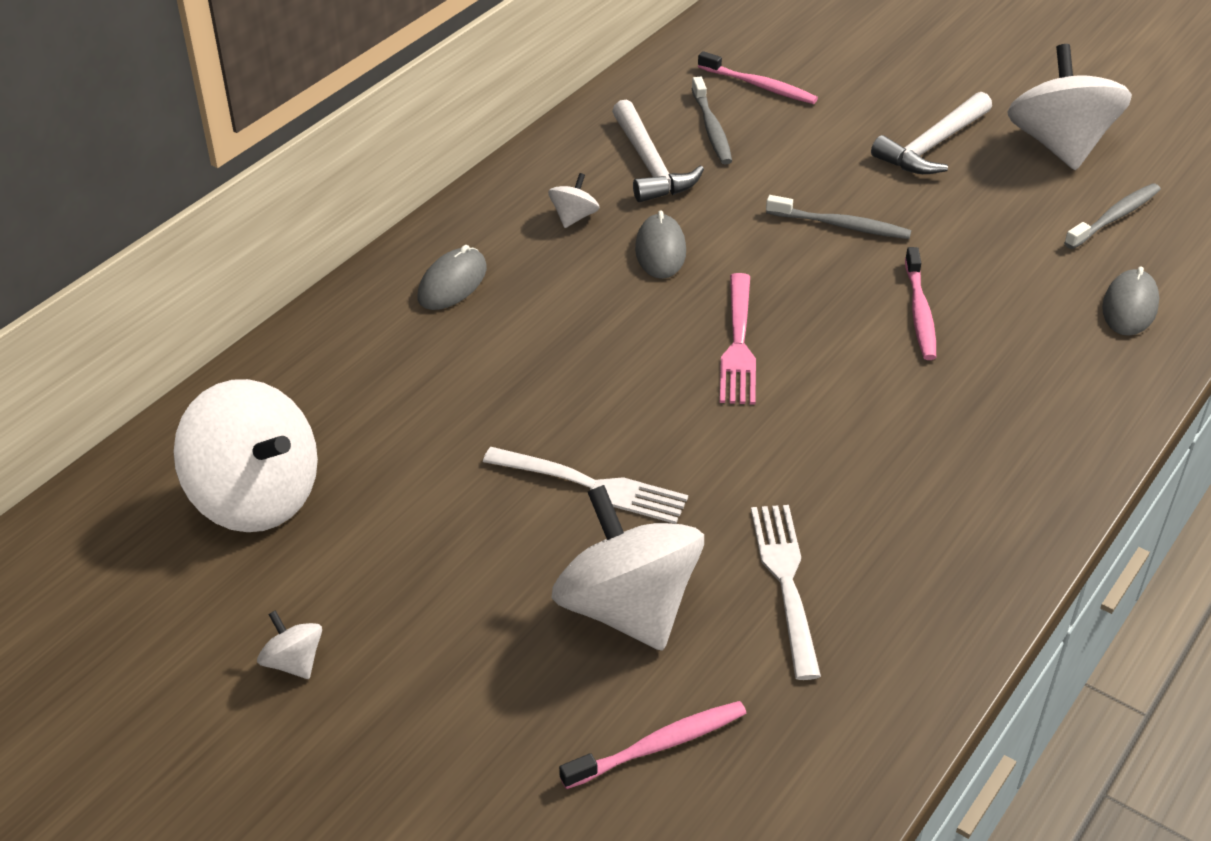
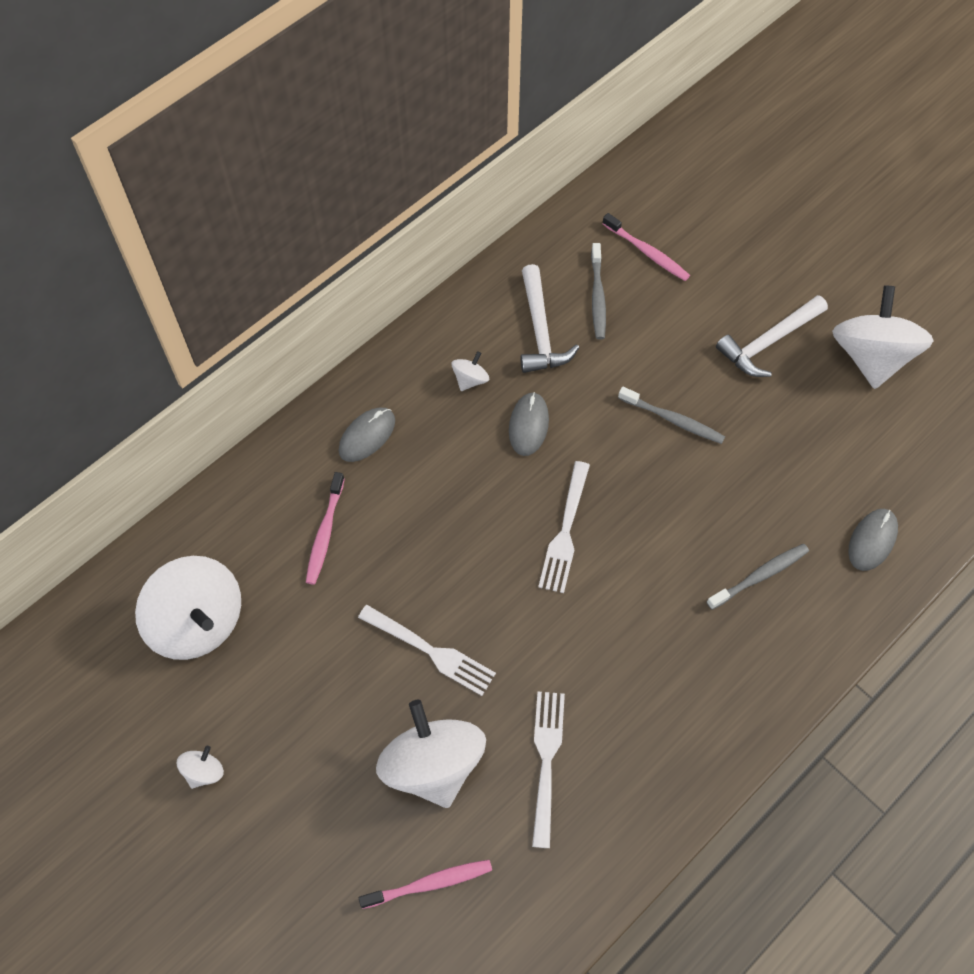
camera: 10 degrees right, 20 degrees up
(293, 662) = (204, 771): white spinning top -> white spinning top turned 60 degrees clockwise
(738, 343) = (565, 531): pink fork -> white fork
(919, 312) = (709, 520): pink toothbrush -> pink toothbrush (325, 533)
(1114, 217) = (890, 444): grey toothbrush -> grey toothbrush (760, 576)

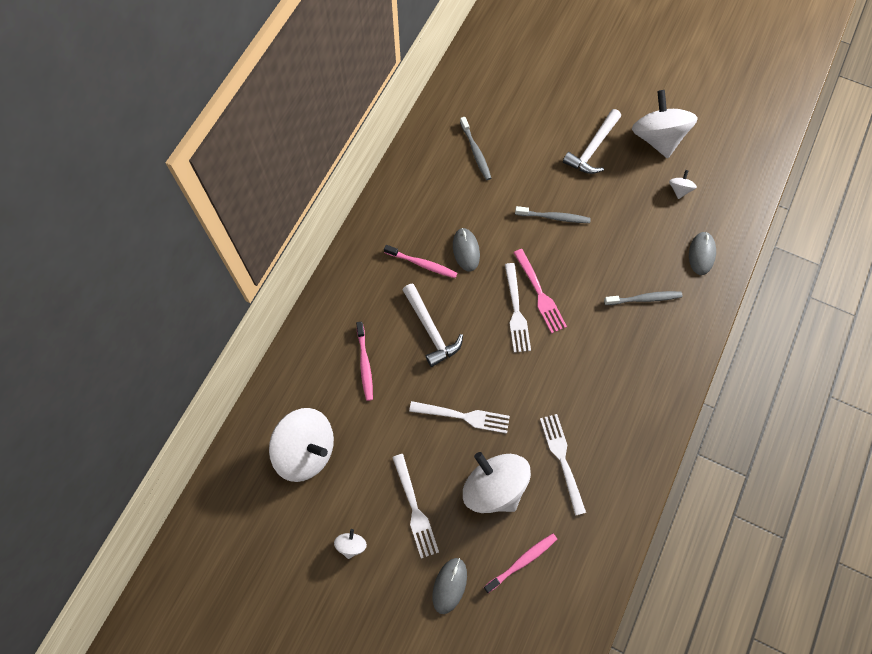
camera: 20 degrees left, 5 degrees up
(310, 753) = (414, 508): none -> white fork
(367, 436) = (365, 291): grey mouse -> grey mouse (449, 585)
(470, 379) = (417, 232): white spinning top -> white spinning top (679, 190)
(540, 331) = (448, 186): white hammer -> white hammer (431, 330)
(609, 517) = (539, 293): none -> pink fork
(647, 252) = (495, 113): pink toothbrush -> pink toothbrush (422, 264)
(760, 576) = (644, 299): grey toothbrush -> grey toothbrush turned 45 degrees clockwise

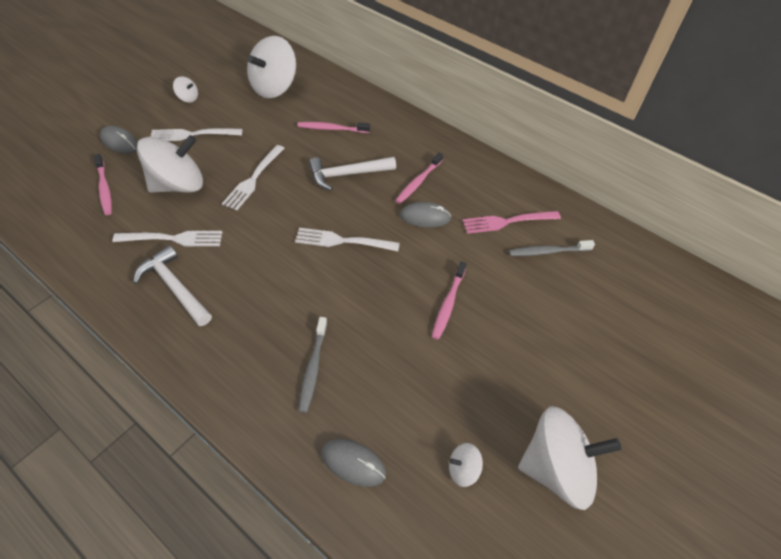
camera: 100 degrees right, 15 degrees down
(539, 293) = (356, 265): pink fork -> pink fork (508, 221)
(554, 217) = (448, 304): grey toothbrush -> pink toothbrush
(592, 149) = (543, 374): white hammer -> white hammer (174, 287)
(679, 190) = (463, 469): white spinning top -> white spinning top turned 150 degrees clockwise

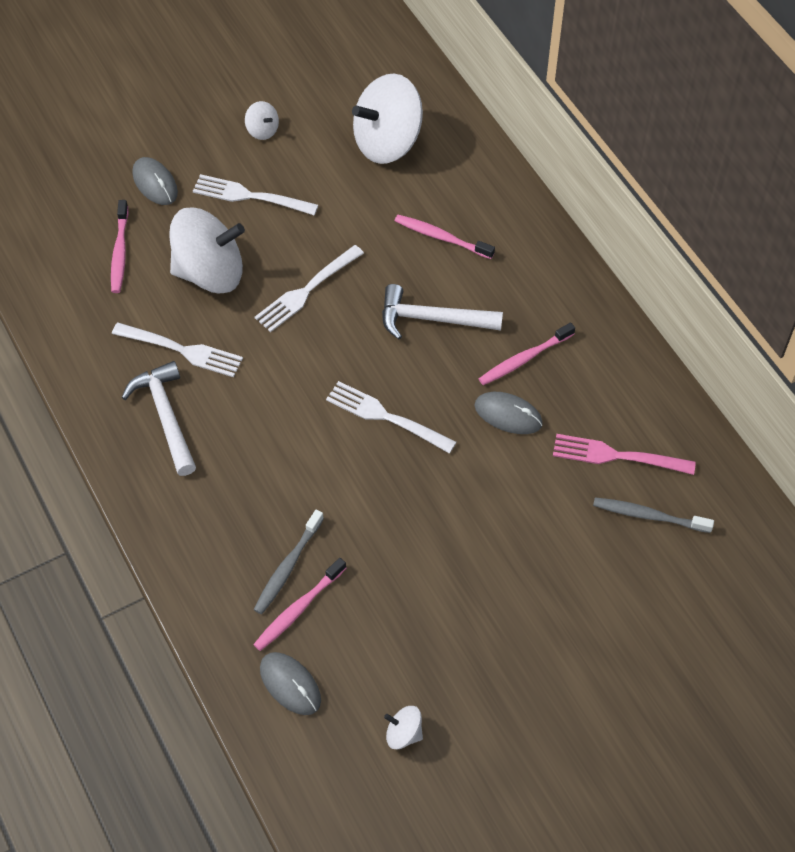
camera: 25 degrees right, 5 degrees up
(448, 304) = (480, 543): pink toothbrush -> pink toothbrush (298, 609)
(556, 468) = (507, 770): white spinning top -> none

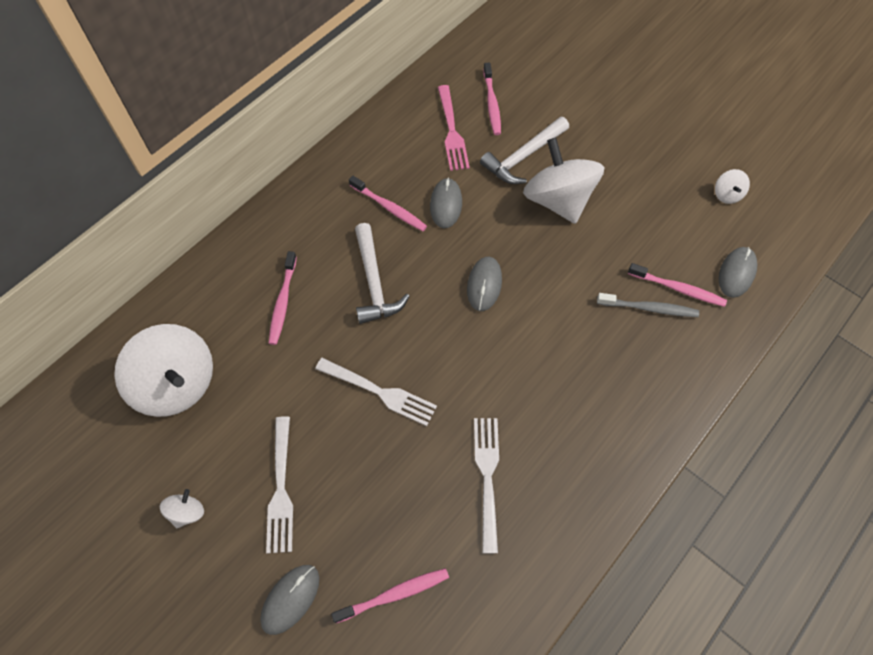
camera: 110 degrees left, 5 degrees up
(165, 416) = (562, 460): white hammer -> white hammer (523, 157)
(210, 272) = (389, 489): white spinning top -> white spinning top (558, 200)
(387, 417) = (484, 285): white fork -> grey mouse
(648, 516) = (492, 104): grey toothbrush -> pink toothbrush

